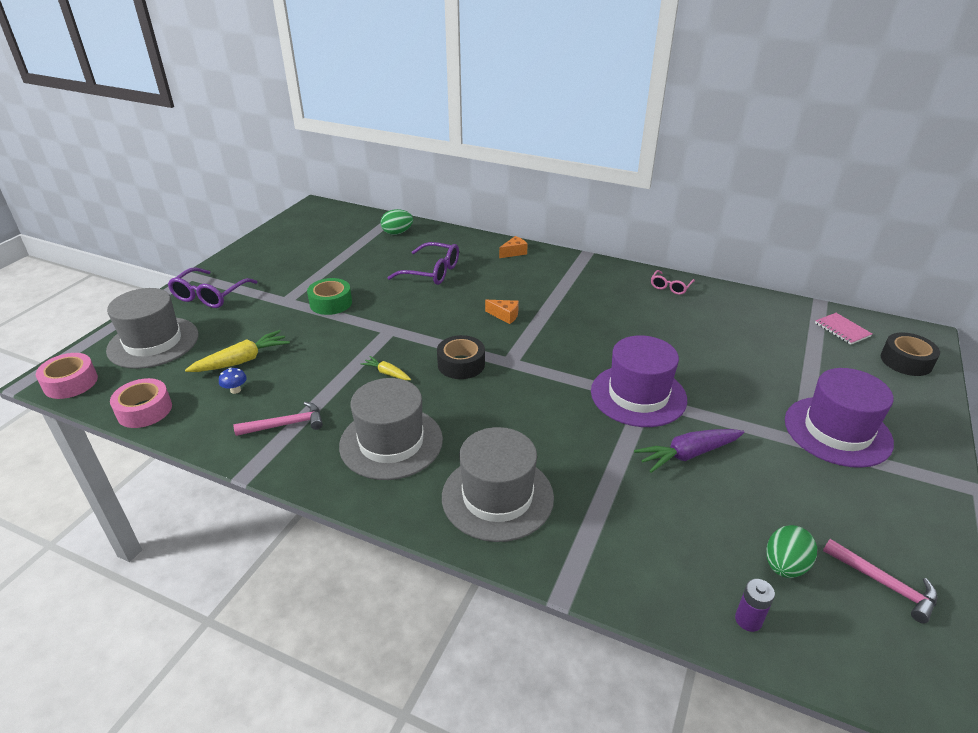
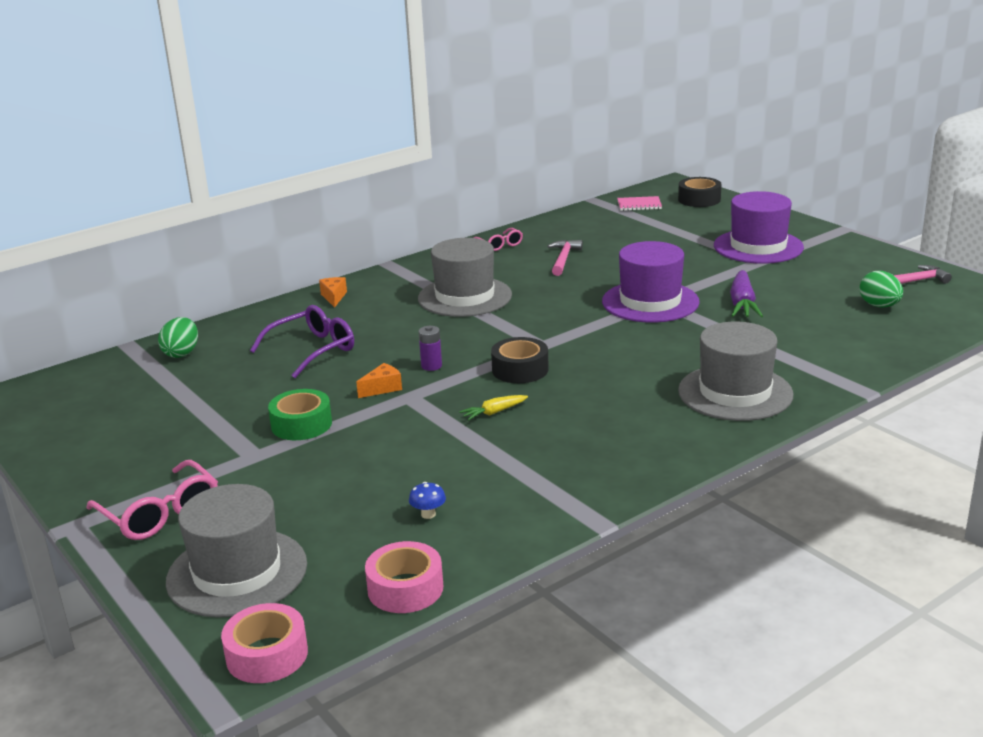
camera: 60 degrees left, 10 degrees down
(210, 295) = (160, 514): purple glasses -> pink glasses
(242, 361) = (366, 503): yellow carrot -> none
(286, 424) = (531, 487): pink hammer -> pink hammer (563, 259)
(391, 442) = (616, 430): grey hat -> grey hat (465, 297)
(505, 316) = (456, 329): orange cheese -> orange cheese (382, 388)
(748, 620) = (920, 332): purple battery -> purple battery (431, 366)

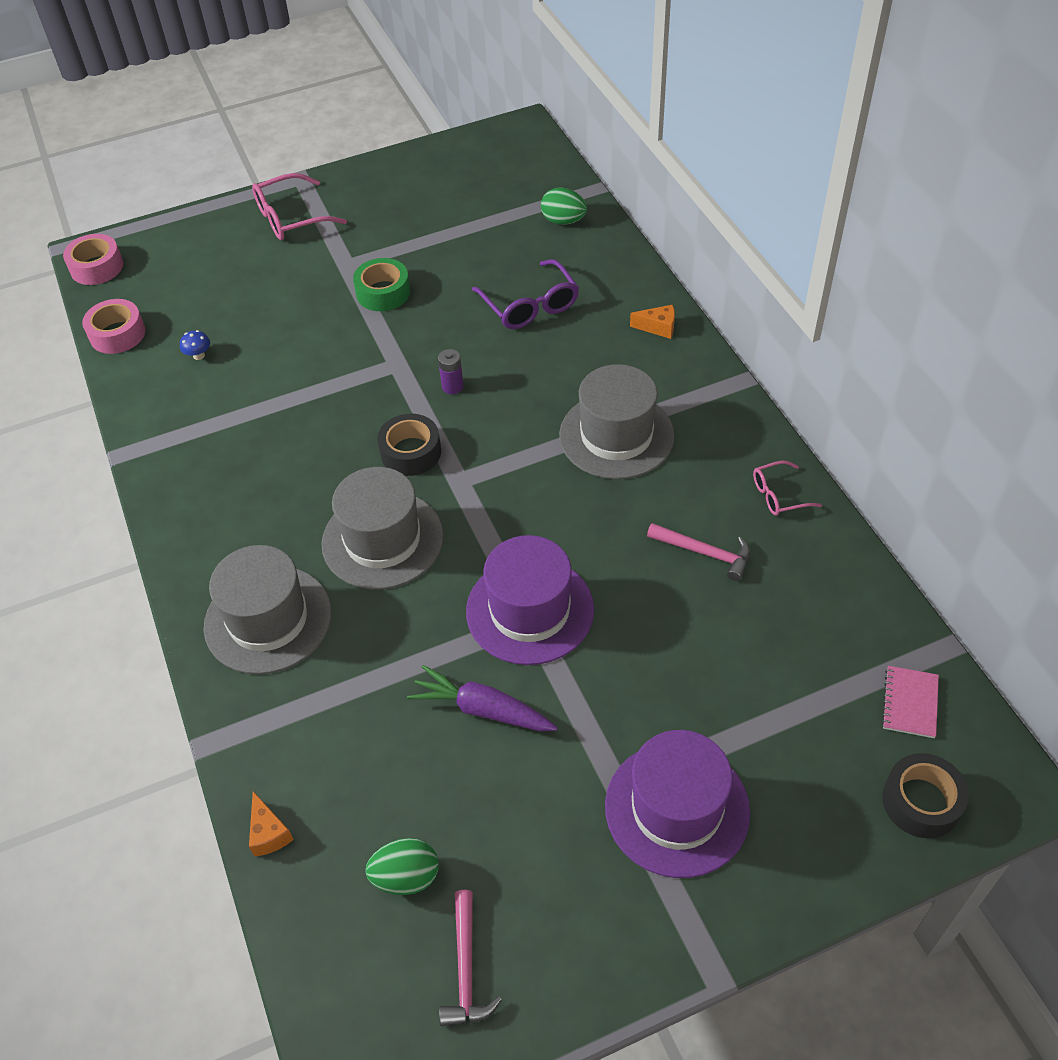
camera: 105 degrees right, 25 degrees up
(237, 572) = (192, 255): grey hat -> grey hat (382, 540)
(382, 388) = (423, 348): orange cheese -> orange cheese (269, 833)
(494, 412) = (334, 418): yellow carrot -> none

